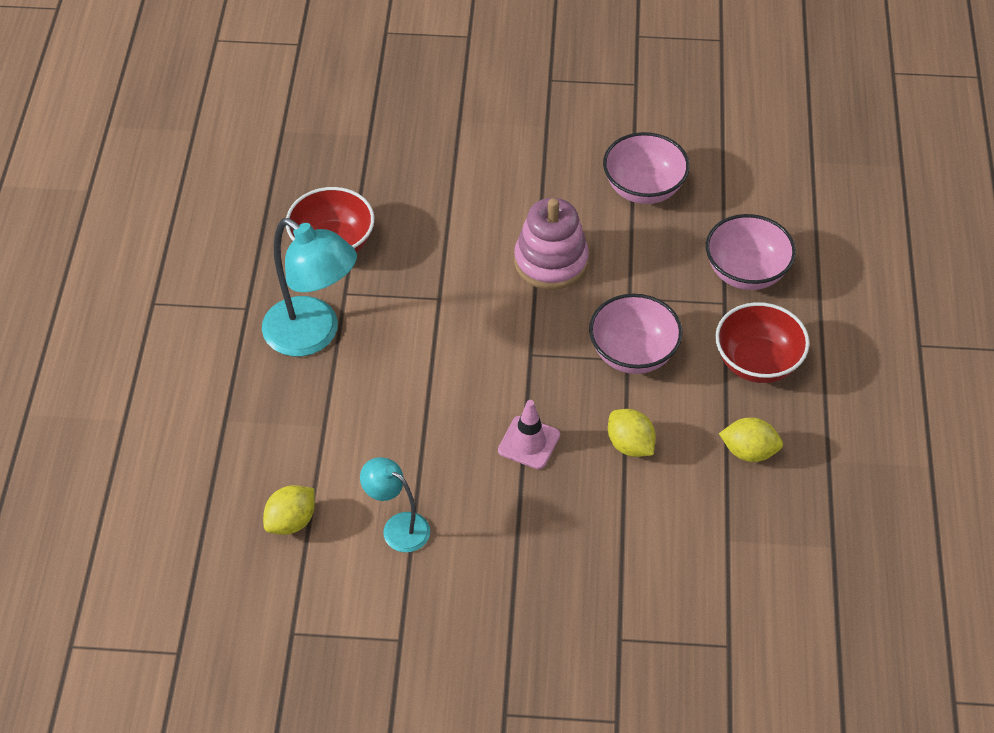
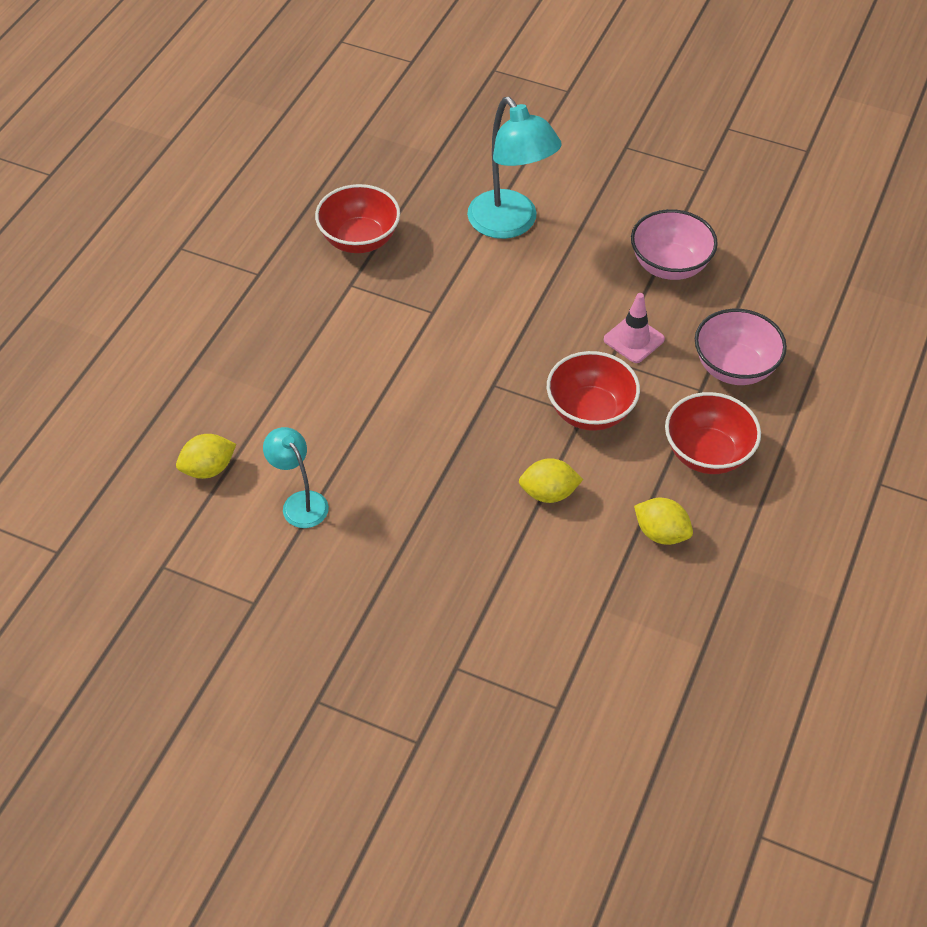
camera: 20 degrees right, 0 degrees up
(313, 335) = (304, 313): turquoise lamp -> turquoise lamp (510, 224)
(529, 443) = (454, 463): pink traffic cone -> pink traffic cone (634, 339)
(551, 261) = (551, 307): pink stacking toy -> none
(630, 445) = (549, 493): yellow lemon -> yellow lemon turned 75 degrees counterclockwise
(633, 353) = (590, 411): pink bowl -> red bowl

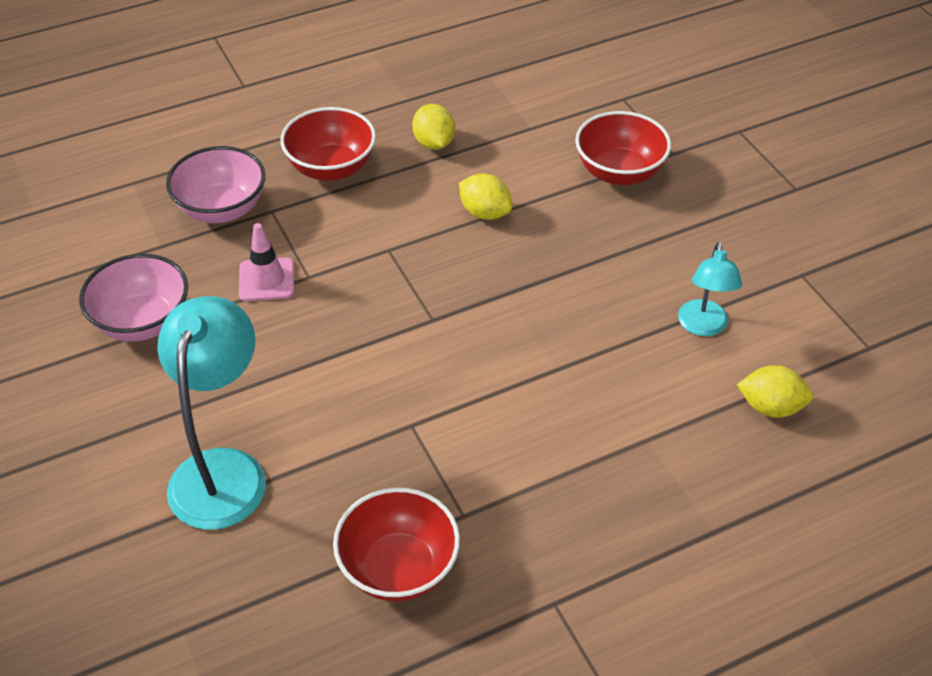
camera: 140 degrees left, 5 degrees down
(590, 411) = (378, 248): red bowl -> red bowl (619, 172)

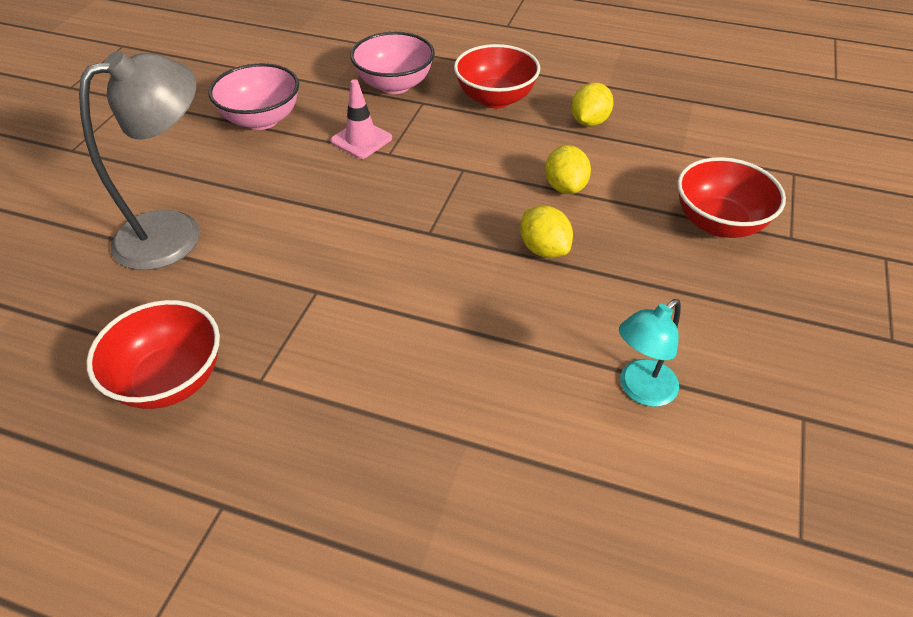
camera: 45 degrees right, 0 degrees up
(223, 470) = (175, 232): turquoise lamp -> grey lamp
(770, 407) = (617, 509): yellow lemon -> yellow lemon (544, 249)

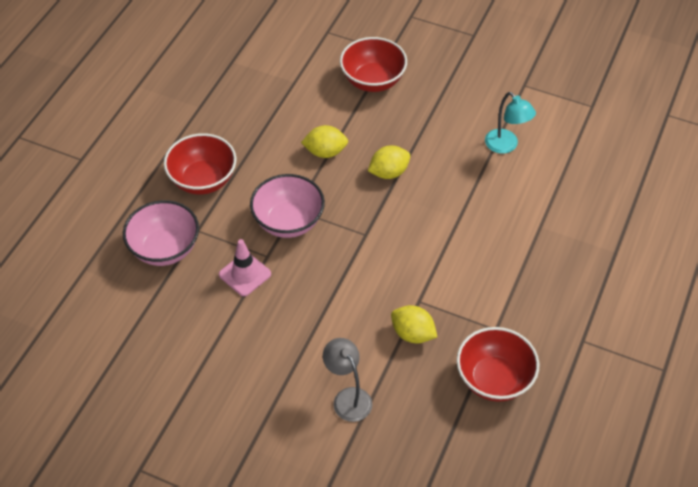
camera: 85 degrees left, 5 degrees up
(175, 232) = (348, 397): grey lamp -> grey lamp, size x0.57
(262, 120) = (200, 349): pink bowl -> pink bowl (288, 222)
(589, 122) = (248, 126): yellow lemon -> yellow lemon (412, 334)

